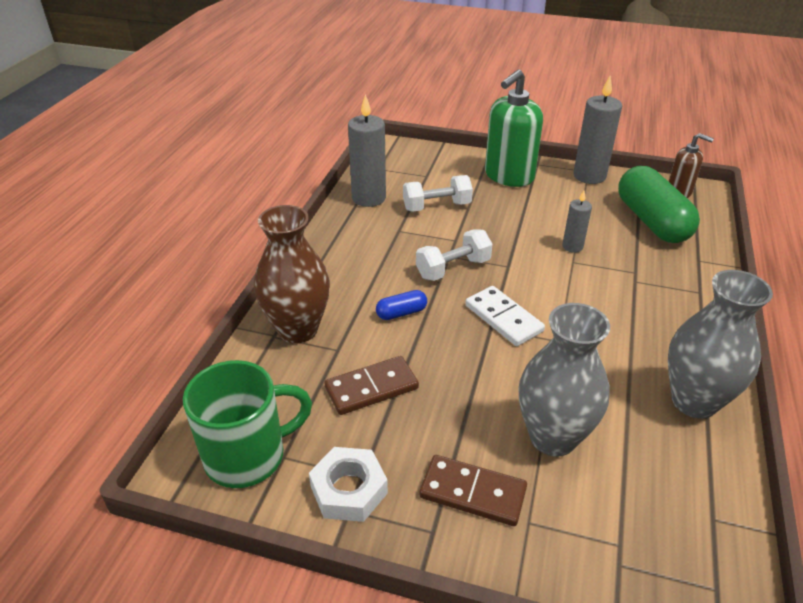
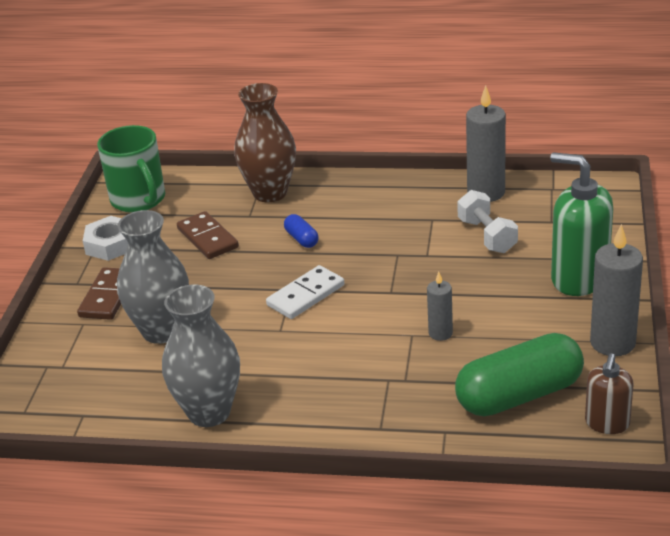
camera: 85 degrees right, 5 degrees down
(453, 268) = (376, 259): white dumbbell -> none

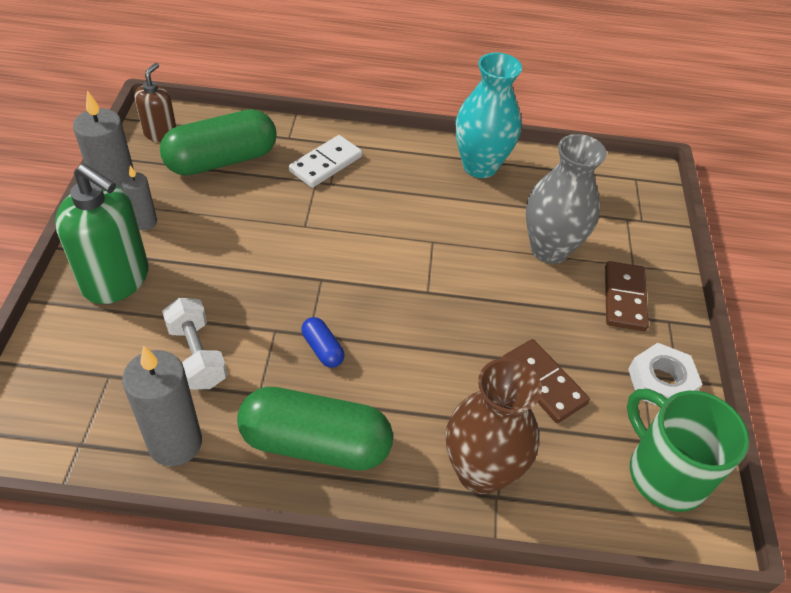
camera: 170 degrees right, 15 degrees up
(209, 412) = (480, 166): grey vase -> turquoise vase
(301, 239) = (425, 370): blue capsule -> blue capsule (322, 349)
(306, 295) = (411, 282): white domino -> white domino (325, 164)
(386, 198) = (315, 444): none -> green capsule
(440, 333) = (277, 225): grey candle -> grey candle (145, 222)

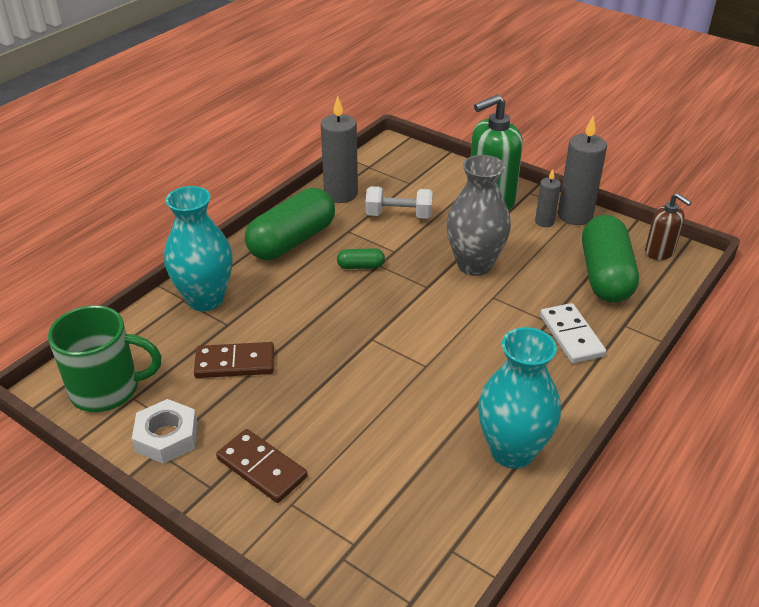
camera: 125 degrees right, 10 degrees down
(322, 349) = (360, 266): blue capsule -> green capsule
(480, 472) = (205, 299): brown vase -> turquoise vase
(549, 249) = (359, 445): grey vase -> grey vase (474, 265)

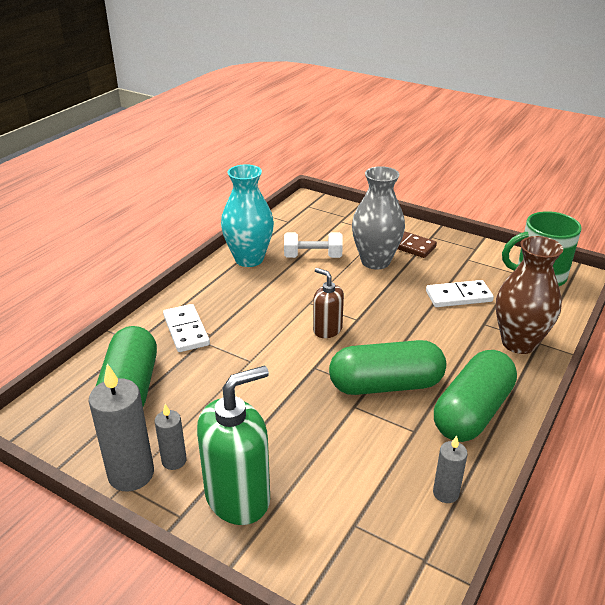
camera: 175 degrees right, 5 degrees down
(167, 437) = (475, 255): white nut -> none
(205, 299) = (518, 343): turquoise vase -> brown vase
(235, 363) = (458, 296): brown domino -> white domino
(341, 194) = (445, 493): grey candle -> grey candle, size x0.55
(360, 266) = (386, 385): green capsule -> green capsule, size x2.31
(399, 215) = (359, 459): white dumbbell -> white dumbbell (313, 257)
(474, 265) = (266, 394): grey vase -> grey vase (375, 261)
(659, 252) = (53, 423): brown soap dispenser -> brown soap dispenser (327, 330)

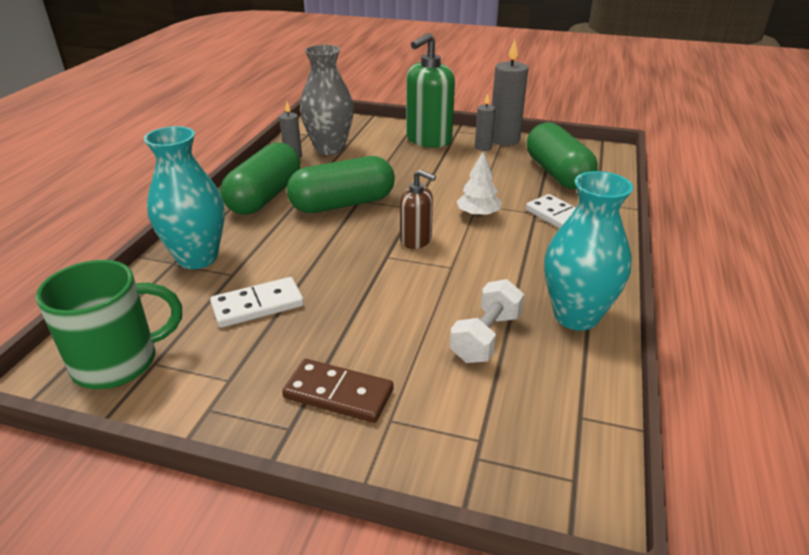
camera: 165 degrees right, 0 degrees up
(257, 348) = (478, 214): none -> white tree
(313, 257) = (486, 337): white dumbbell -> white dumbbell turned 45 degrees counterclockwise
(375, 261) = (384, 346): grey vase -> grey vase (329, 148)
(518, 343) = (198, 258): brown vase -> turquoise vase

